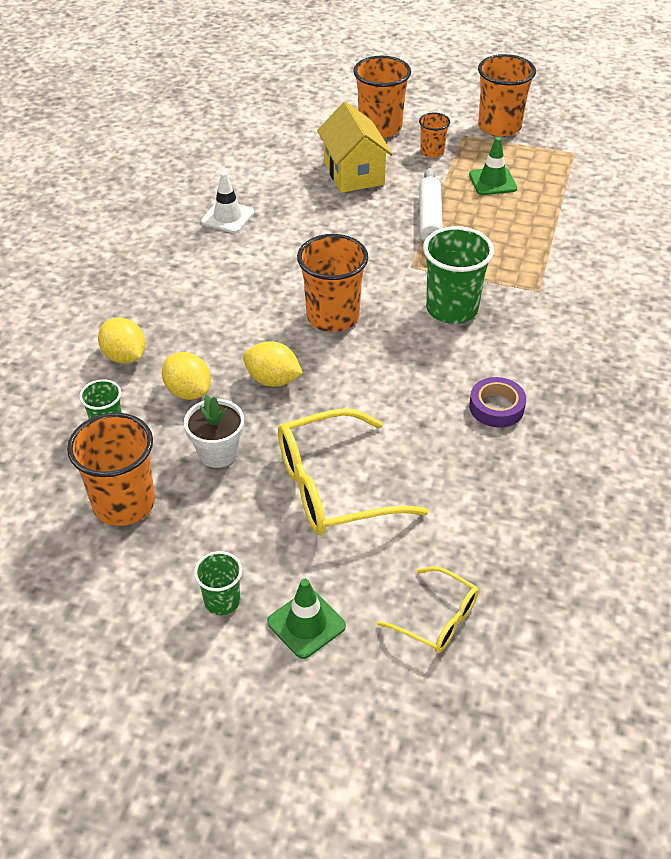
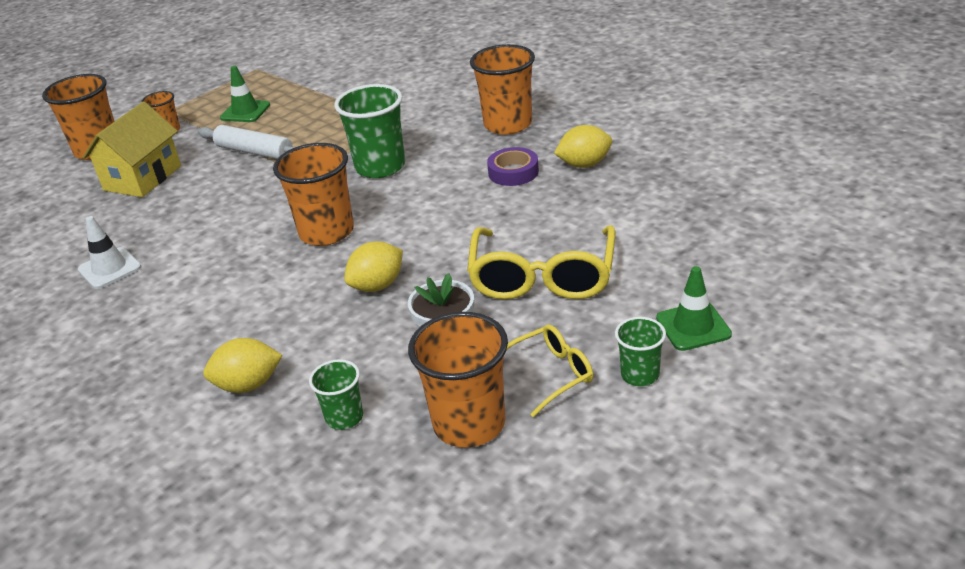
camera: 60 degrees left, 10 degrees down
(188, 391) = (344, 346): yellow lemon -> yellow lemon (584, 164)
(354, 173) = (142, 178): yellow house -> yellow house turned 75 degrees counterclockwise
(436, 618) = (721, 253): yellow glasses -> yellow glasses (549, 375)
(499, 127) = (180, 92): orange cup -> orange cup (508, 124)

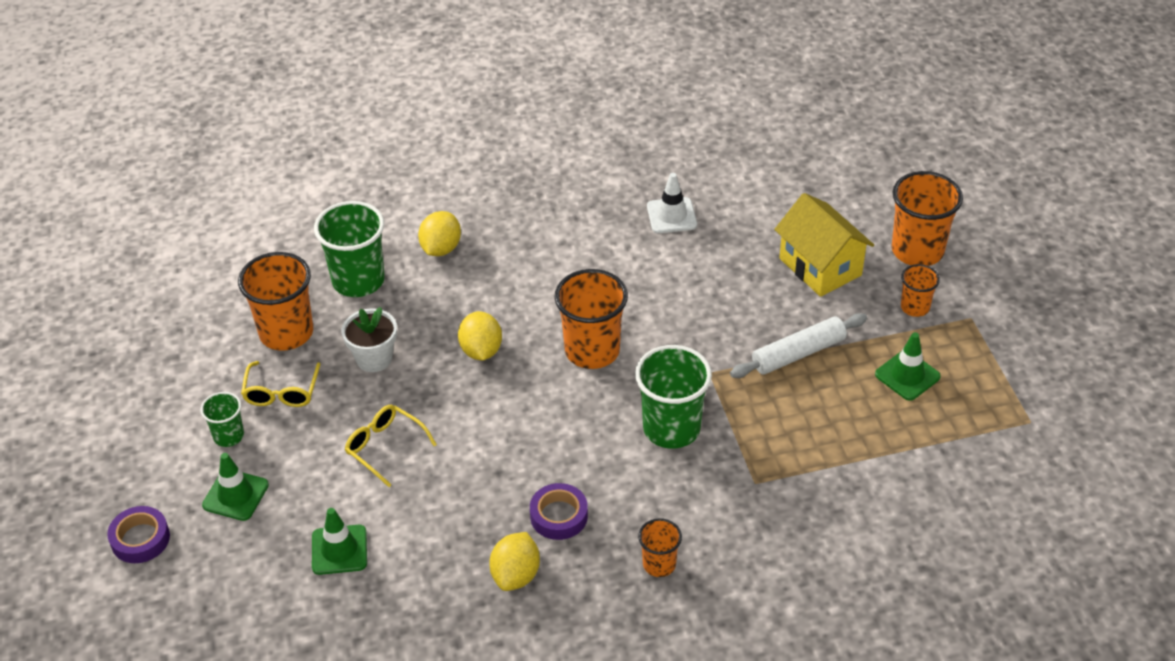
camera: 120 degrees right, 10 degrees up
(344, 417) = (358, 280): green cup -> green cup, size x1.86
(508, 124) = (659, 564): orange cup -> orange cup, size x0.54
(542, 276) = (385, 447): yellow glasses -> yellow glasses, size x0.56
(667, 242) = (339, 550): none -> green traffic cone
(810, 352) = (140, 539): none -> purple tape

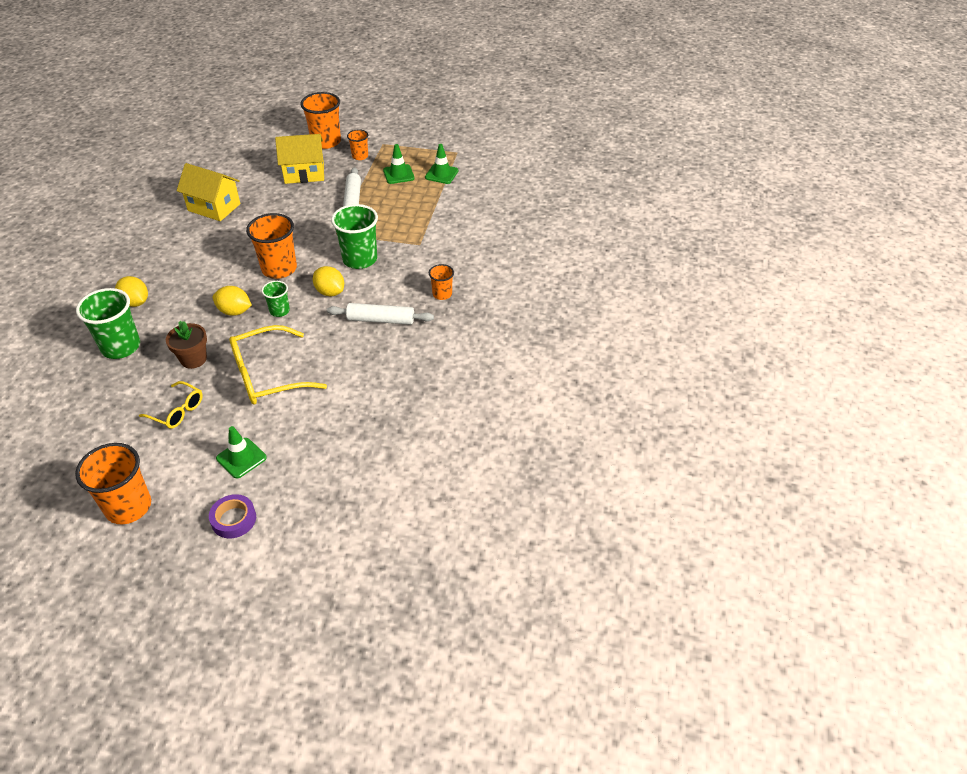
camera: 65 degrees left, 0 degrees up
(228, 436) = (188, 448): green cup -> green cup (279, 311)
(286, 333) = (128, 394): orange cup -> orange cup (128, 507)
(339, 550) = (327, 419): green traffic cone -> green traffic cone (441, 174)
(374, 358) = (193, 359): white flower pot -> brown flower pot
(385, 447) = (268, 375): yellow glasses -> yellow glasses, size x1.79
(516, 575) = (406, 349): yellow lemon -> yellow lemon (330, 292)
(559, 516) = (381, 320): purple tape -> white rolling pin
(671, 216) = (214, 207): white traffic cone -> yellow house

